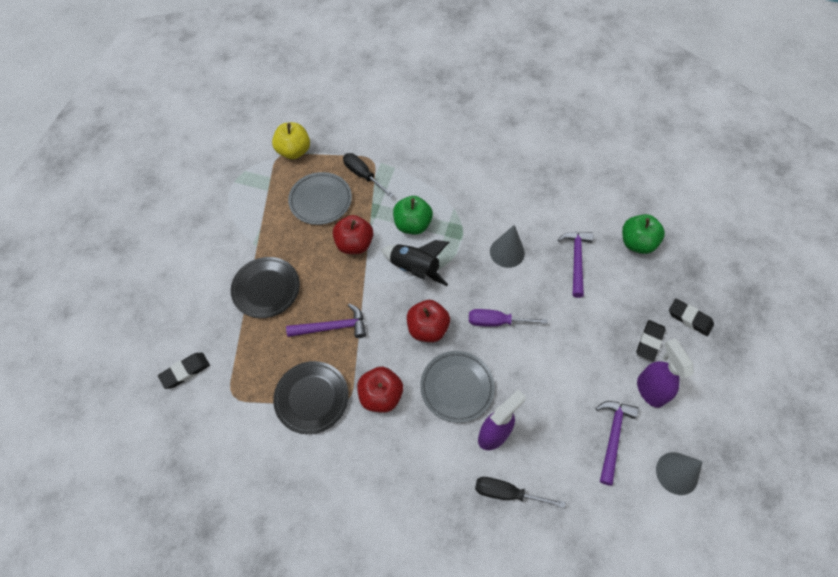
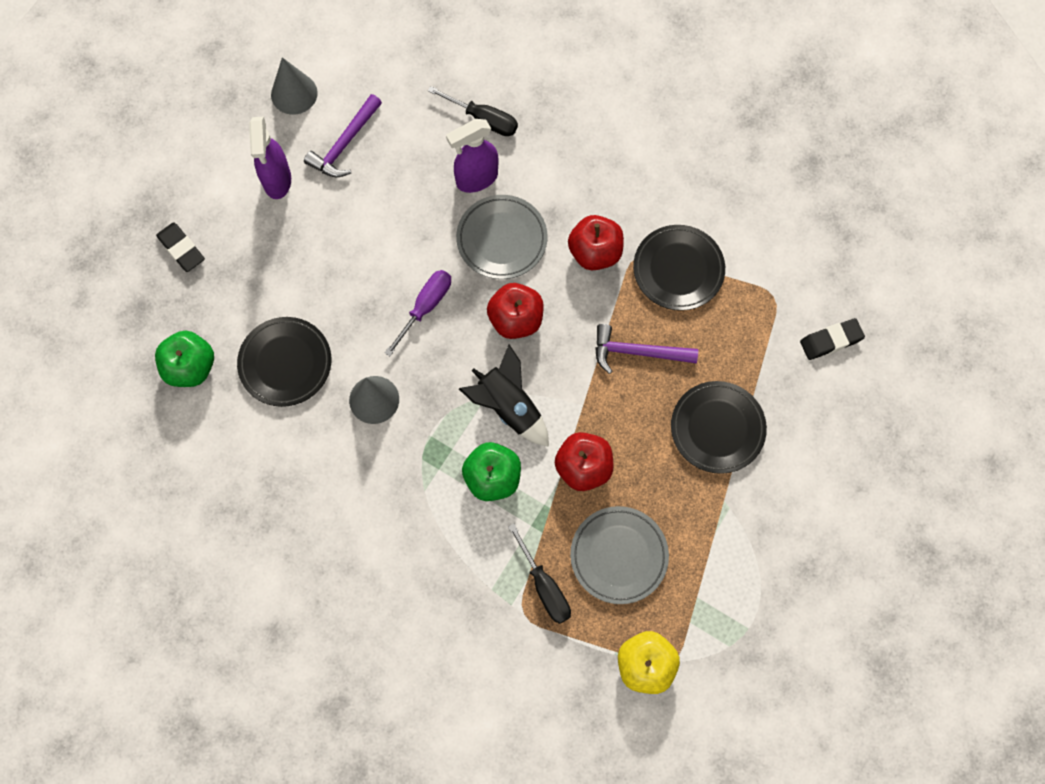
camera: 165 degrees left, 10 degrees up
(496, 322) = (426, 306): purple screwdriver -> purple screwdriver turned 75 degrees counterclockwise
(576, 260) = (285, 363): purple hammer -> black plate
(649, 341) = (247, 234): black eraser -> none

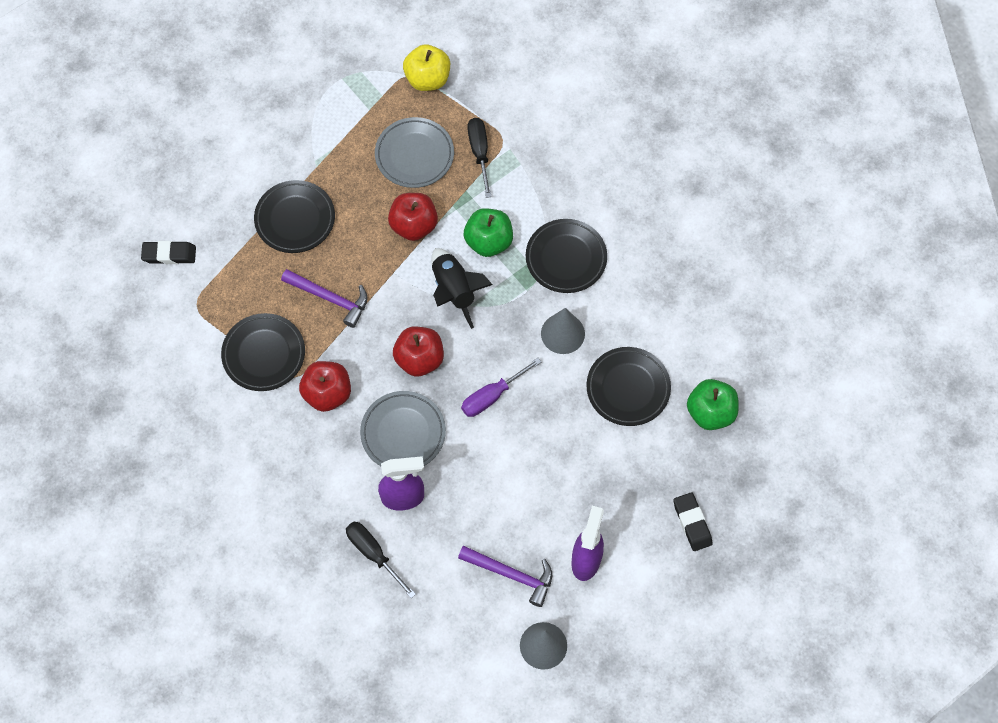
camera: 160 degrees left, 5 degrees down
(345, 144) = (511, 574): purple hammer -> purple hammer turned 60 degrees clockwise
(399, 488) = (566, 258): none -> black plate

